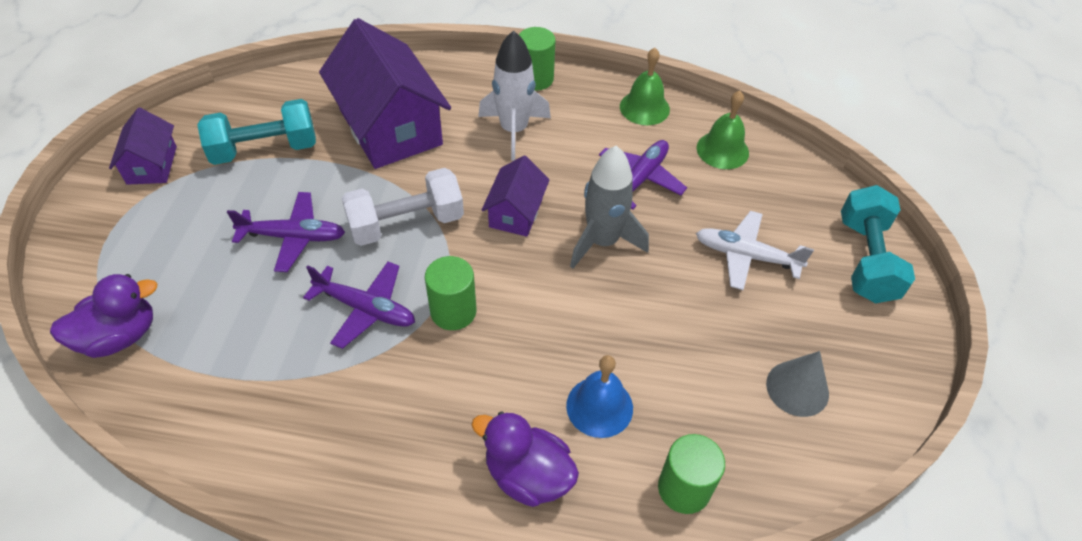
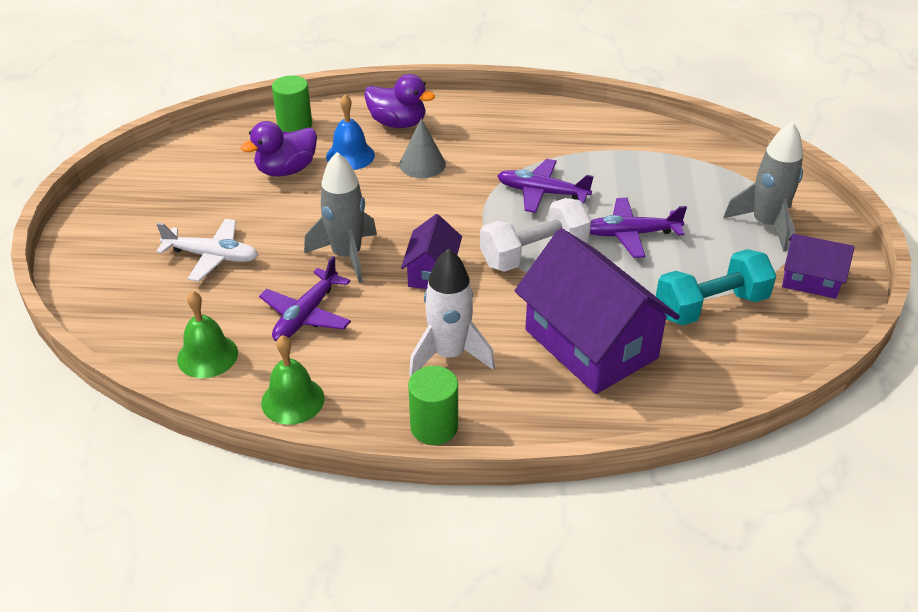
camera: 175 degrees right, 10 degrees down
(119, 336) = (718, 162): purple duck -> purple duck (286, 170)
(140, 234) = (765, 224): none -> grey rocket
(152, 165) = (810, 280): purple house -> purple house turned 60 degrees counterclockwise
(453, 311) = (471, 197): green cylinder -> none
(797, 388) = (199, 176): grey cone -> grey cone (422, 164)
(866, 260) = (97, 263): turquoise dumbbell -> none

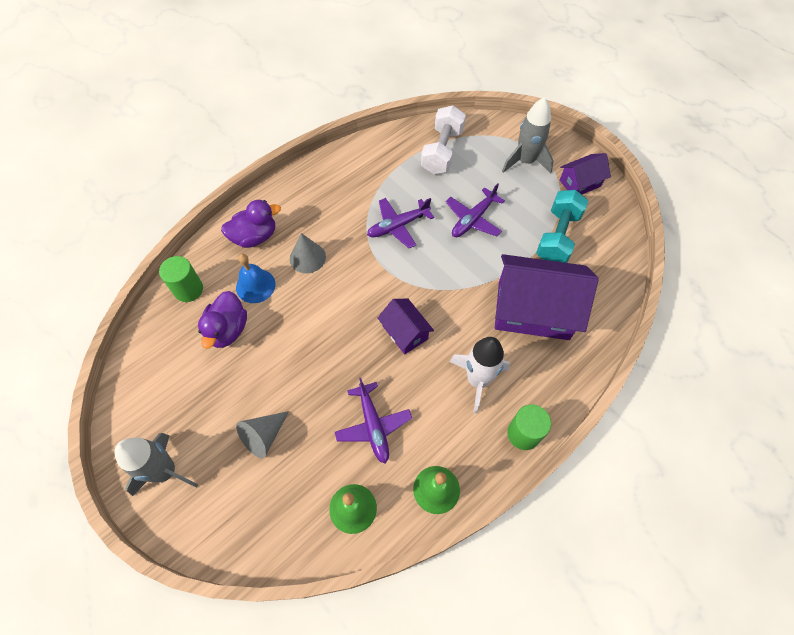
camera: 45 degrees left, 20 degrees up
(212, 256) = (264, 436): white plane -> grey cone
(347, 256) = (345, 363): grey rocket -> grey rocket (166, 471)
(534, 254) = (442, 273): white dumbbell -> white dumbbell (442, 151)

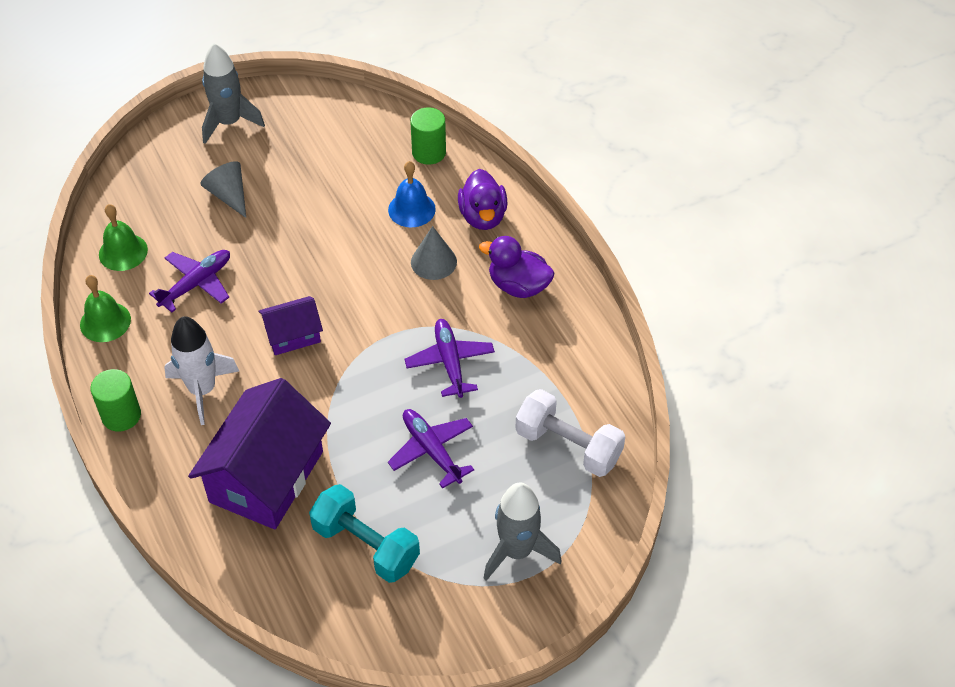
camera: 105 degrees right, 10 degrees down
(228, 330) = (363, 180): purple duck -> purple duck (518, 286)
(373, 426) = (196, 284): purple plane -> purple plane turned 135 degrees clockwise
(580, 183) = (451, 613): purple house -> none

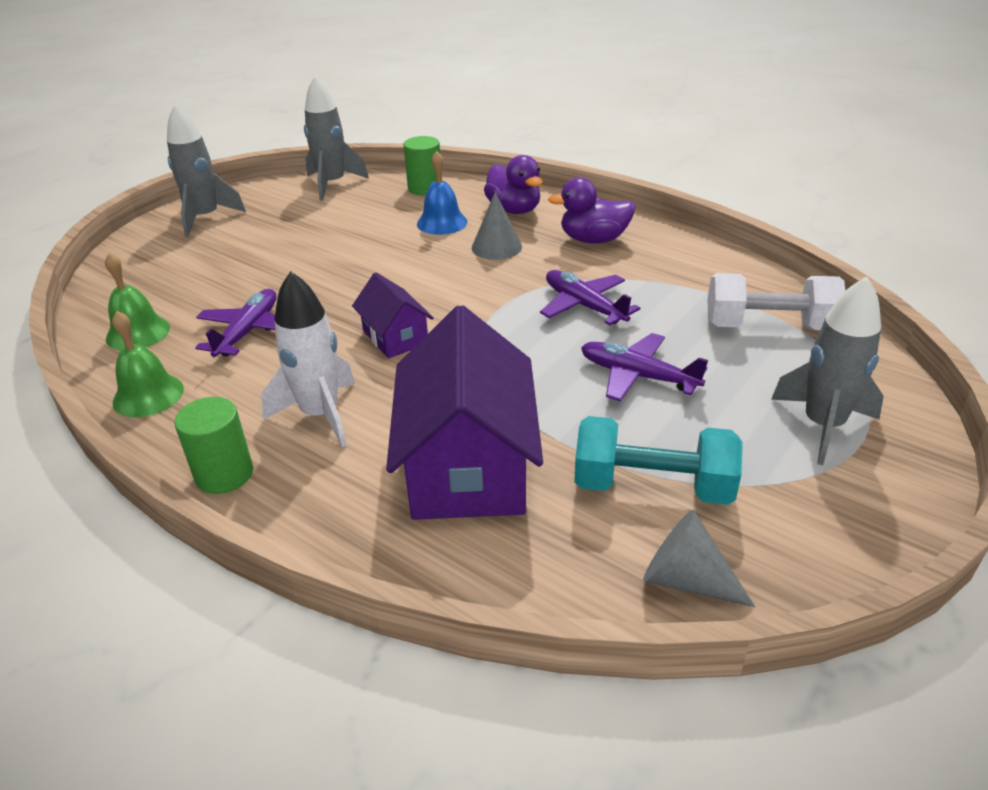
camera: 25 degrees left, 15 degrees down
(229, 195) = (240, 261): grey cone -> grey cone (686, 580)
(293, 335) = (395, 337): purple house -> purple house turned 75 degrees counterclockwise
(355, 113) = (332, 184): none -> grey rocket

